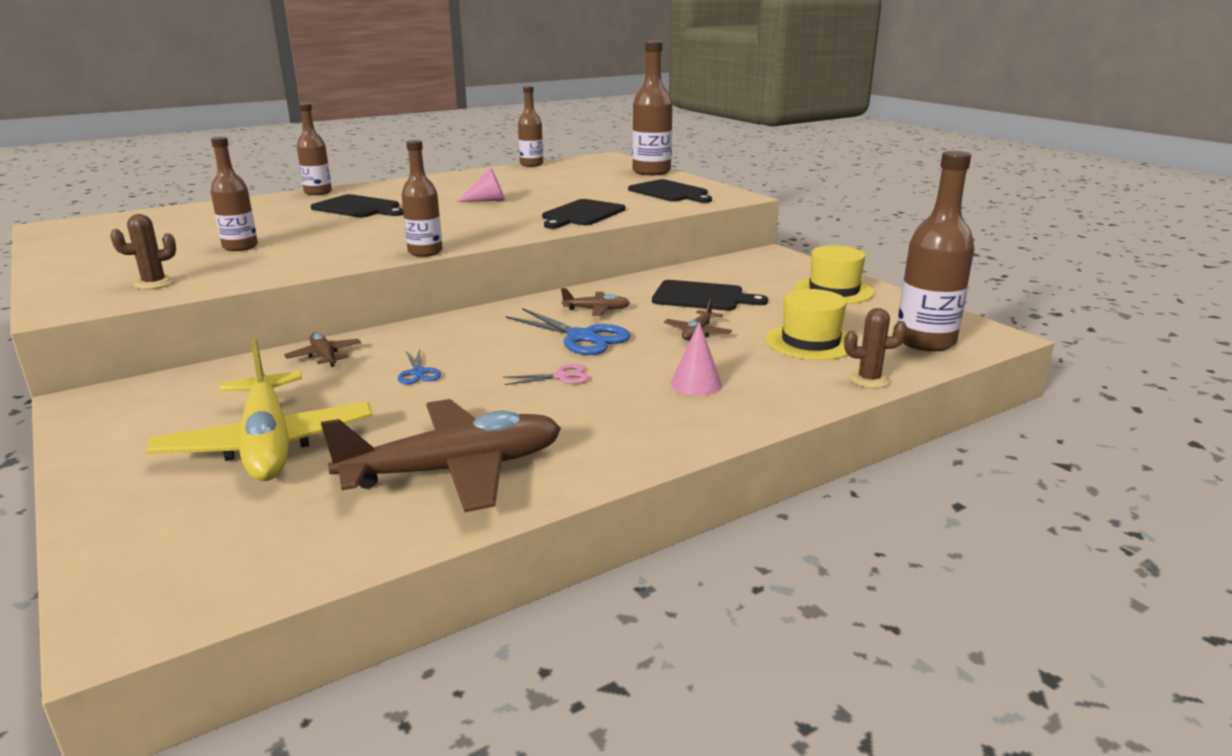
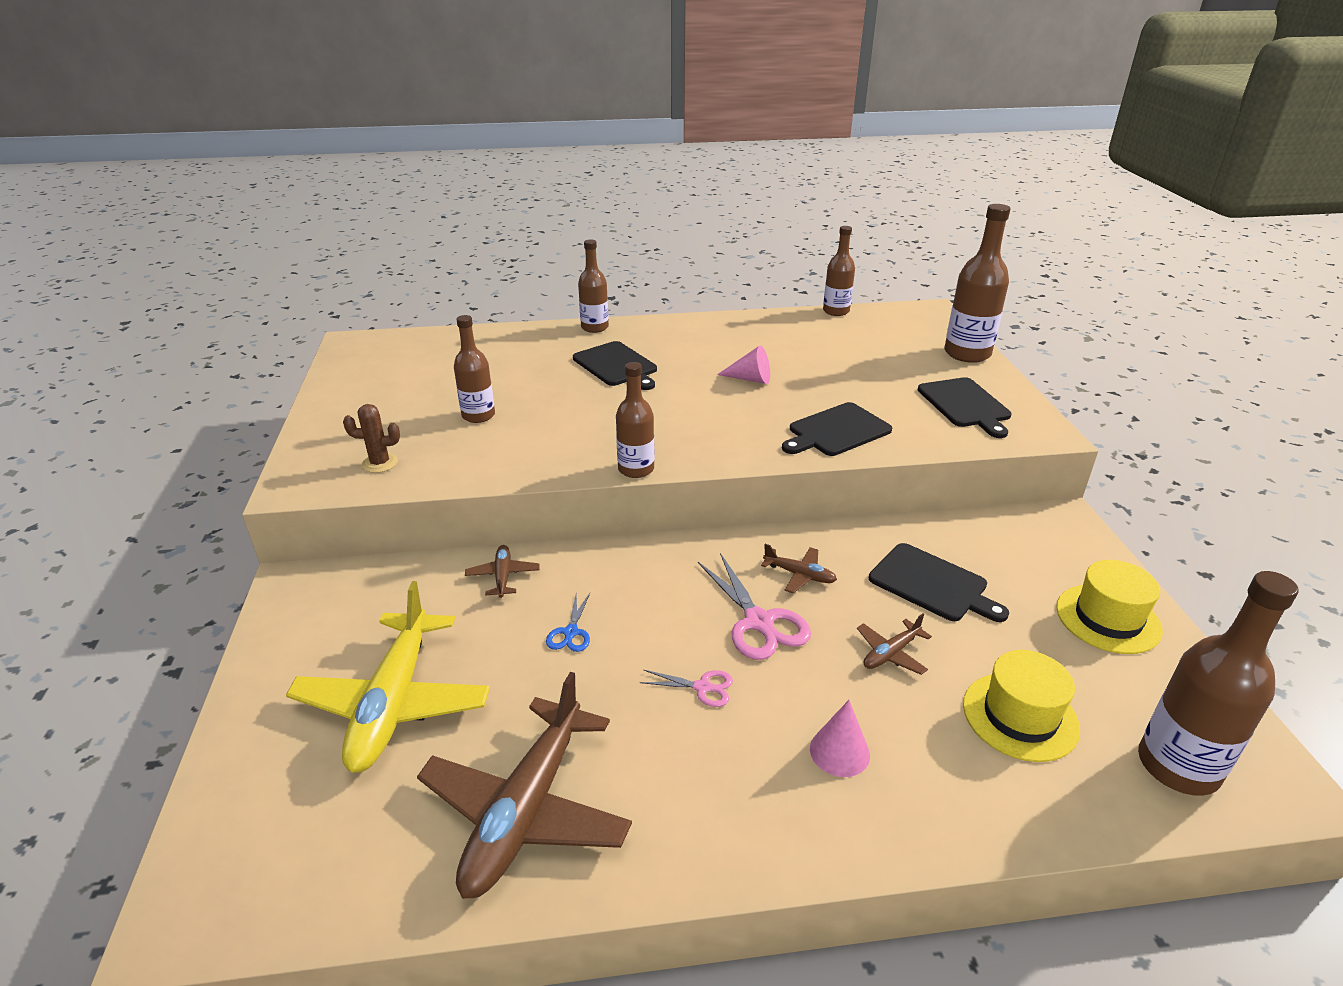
camera: 25 degrees right, 10 degrees up
(455, 470) = (526, 810): brown plane -> brown plane turned 105 degrees clockwise
(582, 337) = (759, 622): blue scissors -> pink scissors
(869, 380) = (1055, 820): brown cactus -> none

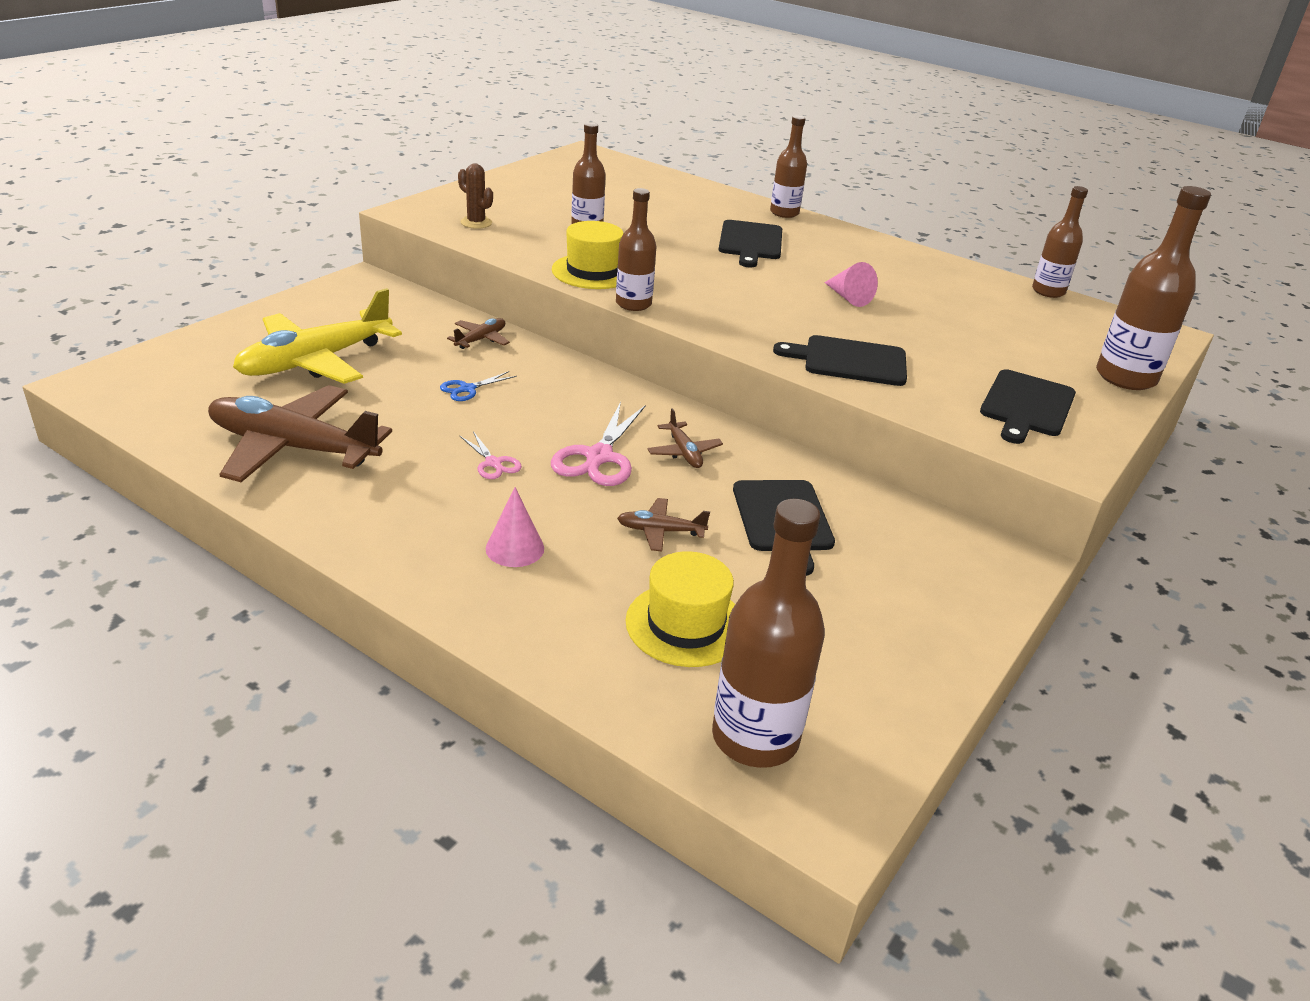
camera: 40 degrees right, 0 degrees up
(526, 810) = (293, 448): brown plane -> brown plane turned 45 degrees clockwise
(1108, 618) = (903, 635): yellow hat -> yellow hat (593, 271)

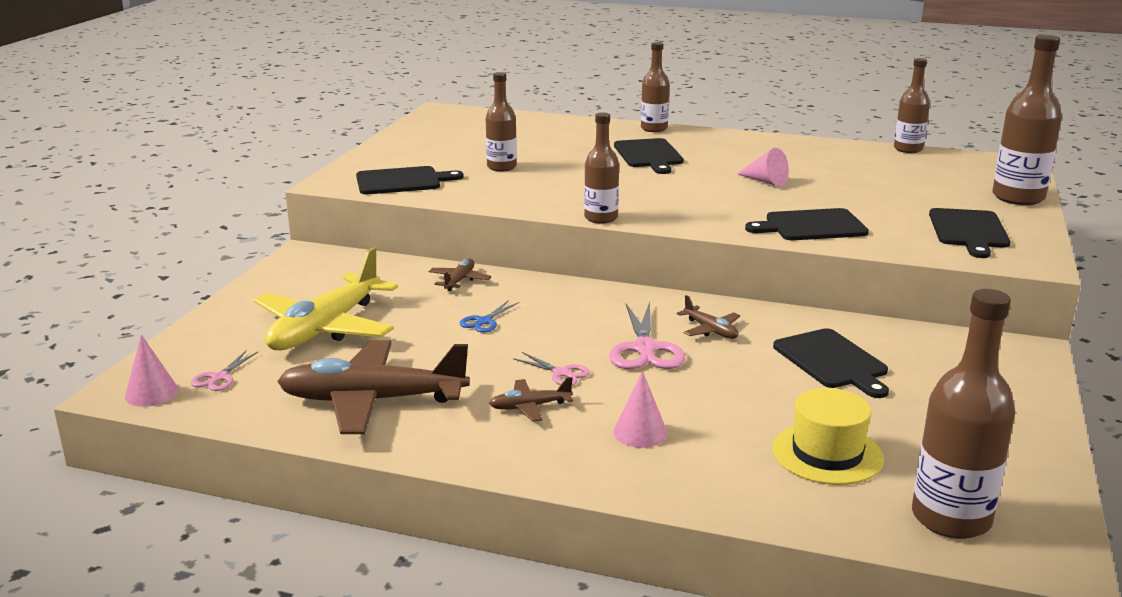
camera: 15 degrees left, 10 degrees down
(111, 391) = (151, 393): none -> pink cone
(181, 390) = (219, 377): none -> pink scissors
(476, 223) = (402, 181): brown cactus -> black cutting board
(593, 271) = (542, 200): yellow hat -> none
(660, 531) = (745, 392): brown plane -> brown plane (530, 407)

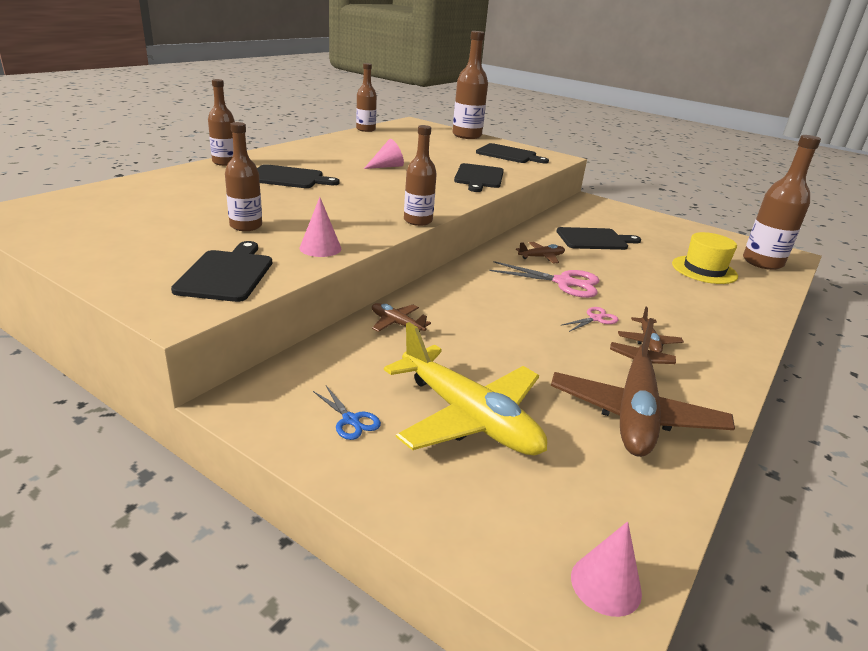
camera: 75 degrees left, 5 degrees up
(219, 377) = (572, 514): pink scissors -> none
(484, 321) = (492, 329): blue scissors -> blue scissors (351, 420)
(640, 432) = (684, 312): pink cone -> pink cone (320, 248)

